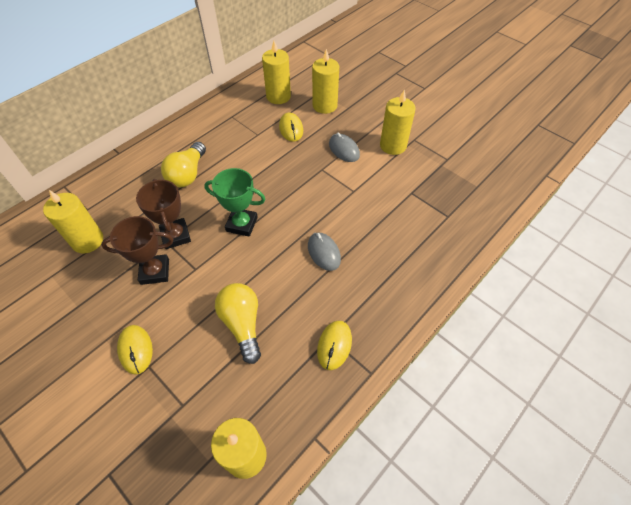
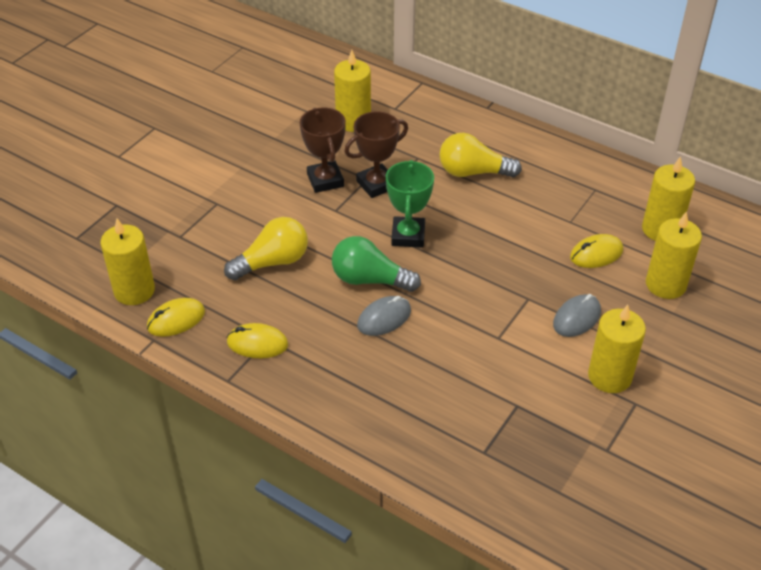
camera: 80 degrees right, 10 degrees down
(135, 350) = (233, 190): yellow mouse -> yellow mouse (176, 320)
(282, 256) = (370, 279): none -> green light bulb

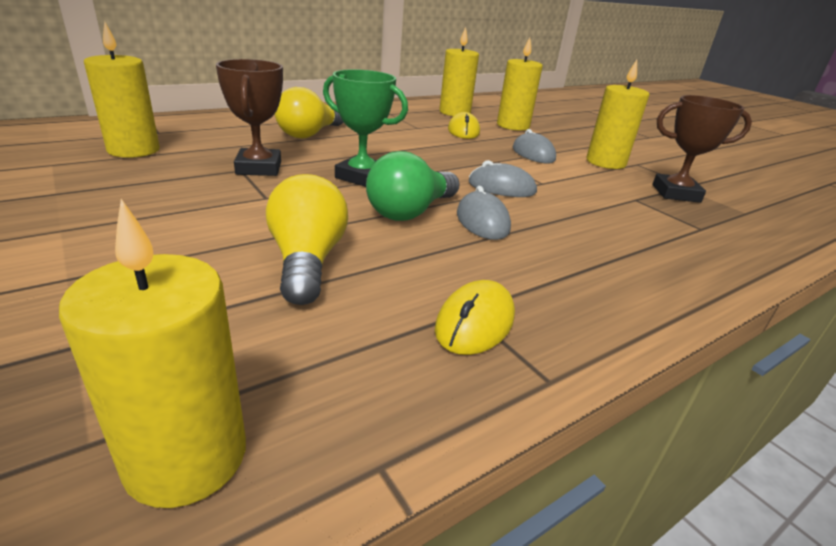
camera: 70 degrees left, 15 degrees down
(176, 320) = (346, 407): yellow mouse -> none
(325, 180) = (203, 188): brown trophy -> brown trophy (675, 193)
(460, 314) = (501, 187): none -> grey mouse

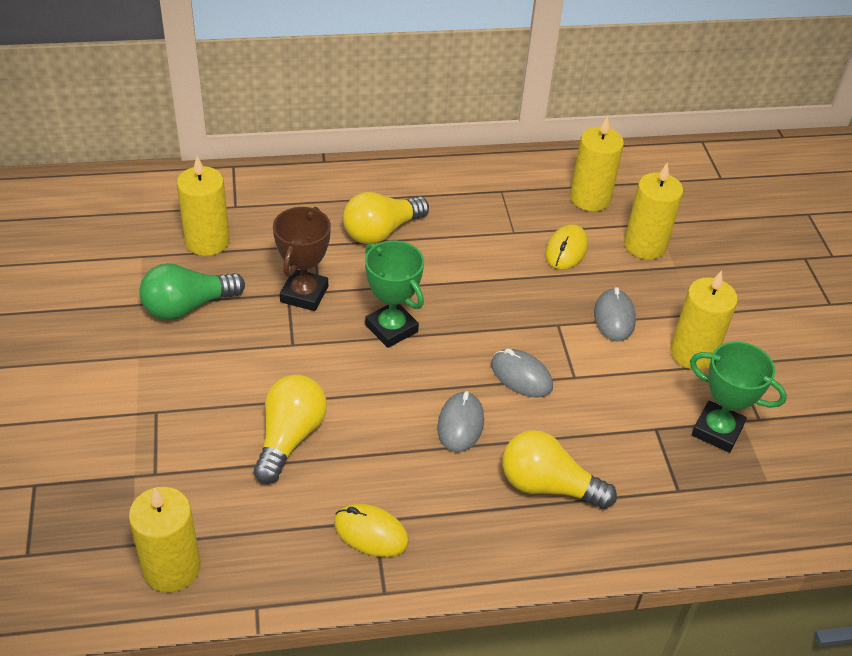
camera: 25 degrees right, 15 degrees up
(411, 211) = (405, 394): green light bulb -> green light bulb (188, 306)
(475, 323) = (371, 533): yellow mouse -> yellow mouse turned 60 degrees clockwise
(605, 245) = (548, 486): none -> yellow light bulb
(675, 193) = (717, 430): brown trophy -> green trophy

